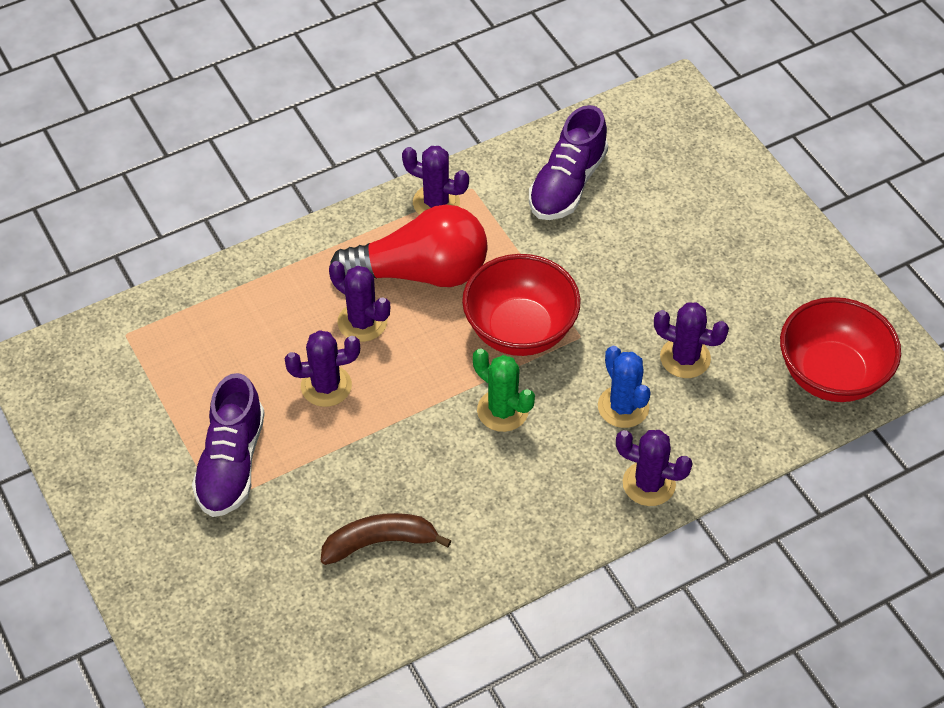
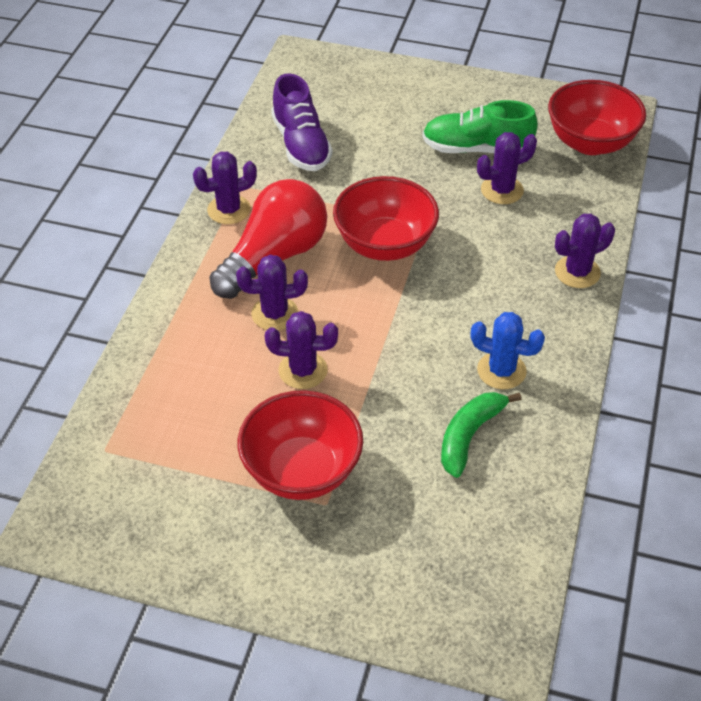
camera: 45 degrees left, 5 degrees down
(231, 463) = (302, 471): purple shoe -> red bowl
(326, 386) = (303, 370): purple cactus -> purple cactus turned 60 degrees clockwise
(380, 542) = (469, 436): brown banana -> green banana
(502, 410) = (437, 298): green cactus -> none
(623, 407) = (504, 242): blue cactus -> blue cactus (501, 371)
(715, 301) = (476, 149): none -> green shoe

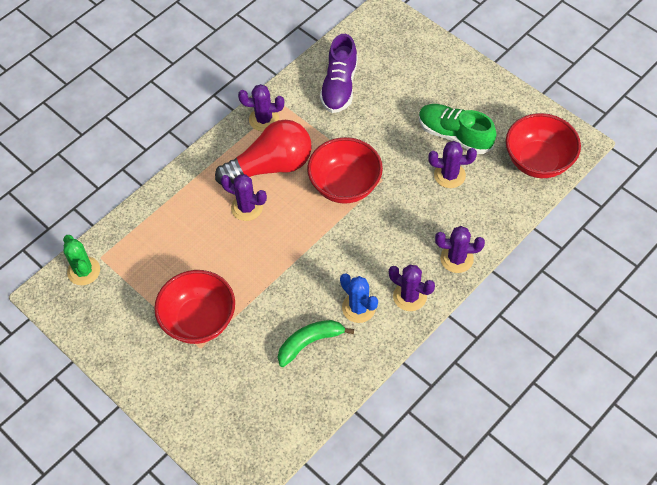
camera: 30 degrees right, 10 degrees up
(90, 477) = (84, 271): none -> green cactus
(303, 370) = (240, 254): purple cactus -> purple cactus (409, 296)

